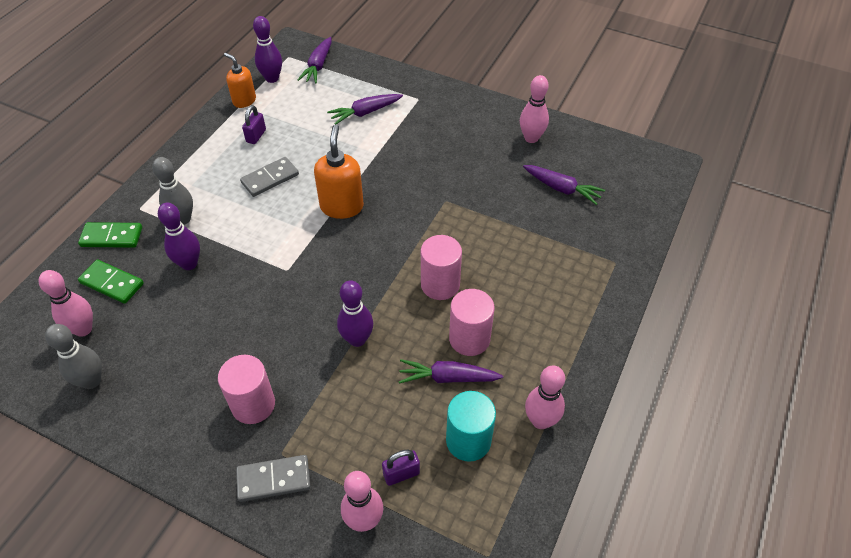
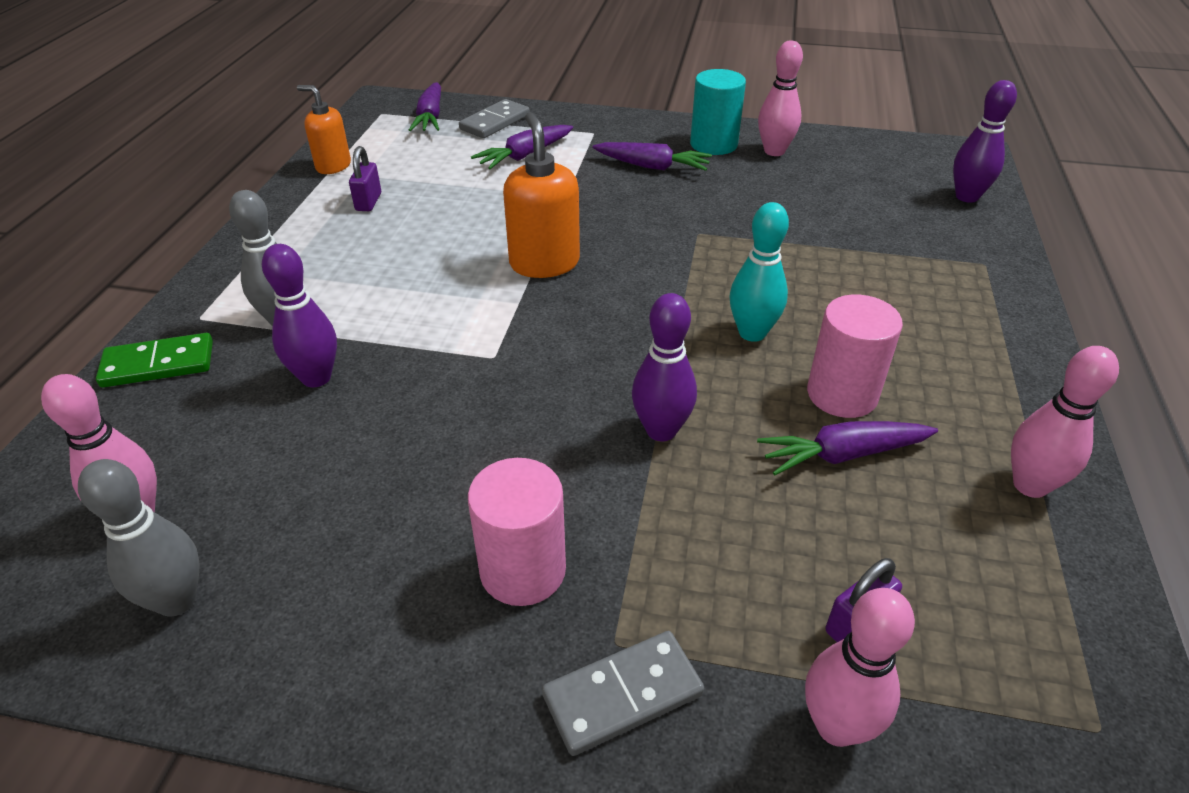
camera: 15 degrees left, 10 degrees down
(112, 283) = (177, 431): green domino -> none
(270, 179) = (413, 247): grey domino -> grey domino (495, 122)
(272, 78) = (366, 138): purple bowling pin -> purple bowling pin (967, 197)
(440, 284) = (752, 333): pink cylinder -> turquoise bowling pin
(468, 440) = (936, 541): turquoise cylinder -> turquoise cylinder (713, 144)
(562, 189) = (852, 196): purple carrot -> purple carrot (652, 166)

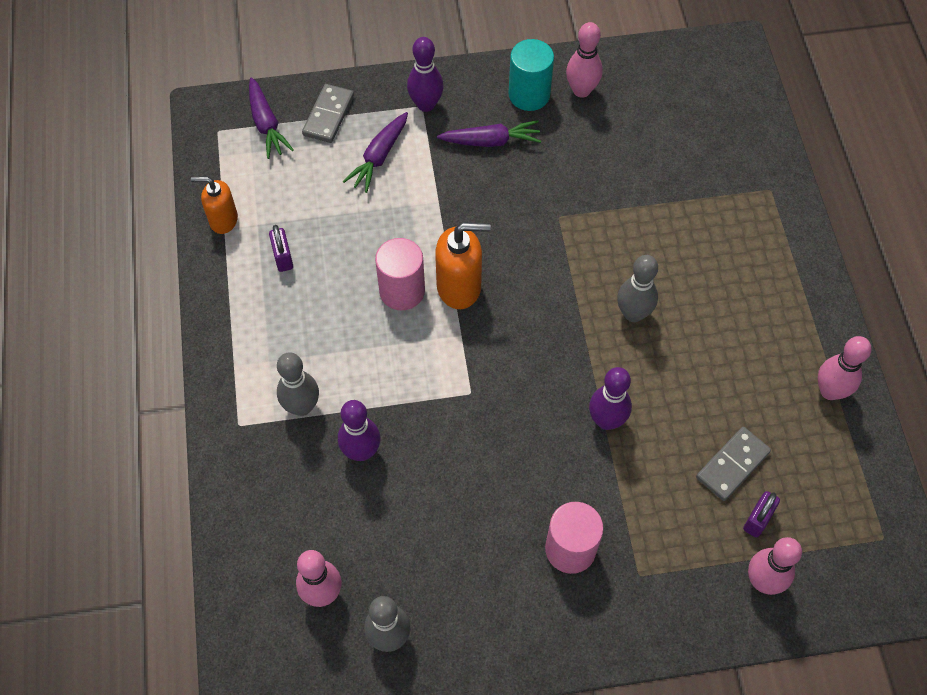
camera: 20 degrees left, 20 degrees up
(158, 364) = (243, 477): green domino -> none
(544, 263) = (459, 287): orange soap dispenser -> orange soap dispenser turned 120 degrees clockwise
(623, 695) = (655, 603): grey domino -> grey domino (732, 465)
(752, 333) = (633, 313): turquoise bowling pin -> grey bowling pin
(842, 394) = (706, 352): pink cylinder -> pink cylinder (402, 291)
(842, 455) = (720, 403): purple carrot -> none
(967, 197) = (743, 110): purple bowling pin -> purple bowling pin (426, 104)

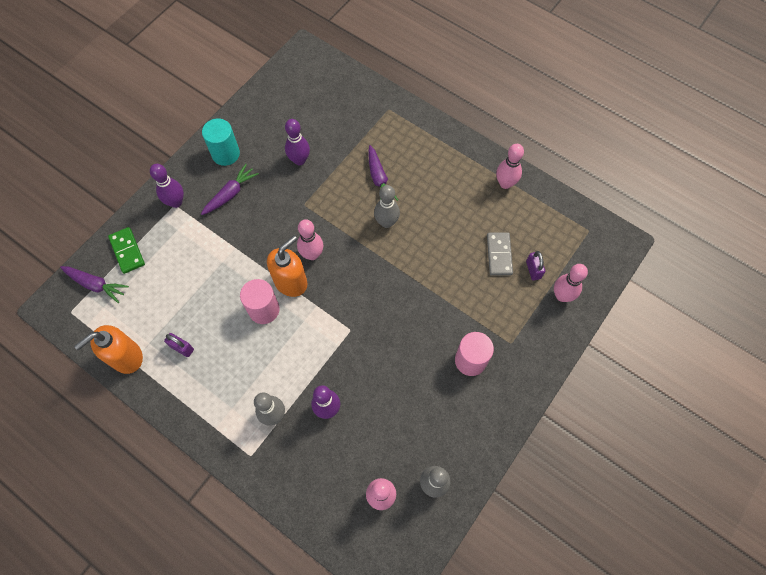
camera: 45 degrees left, 5 degrees up
(223, 220) = (126, 357): orange soap dispenser -> orange soap dispenser, size x1.52
(328, 115) = (127, 251): grey domino -> green domino
(379, 157) = (179, 250): purple carrot -> purple carrot (379, 179)
(581, 90) = (250, 130): pink bowling pin -> pink bowling pin (312, 254)
(606, 420) = (425, 285): purple bowling pin -> purple bowling pin (299, 160)

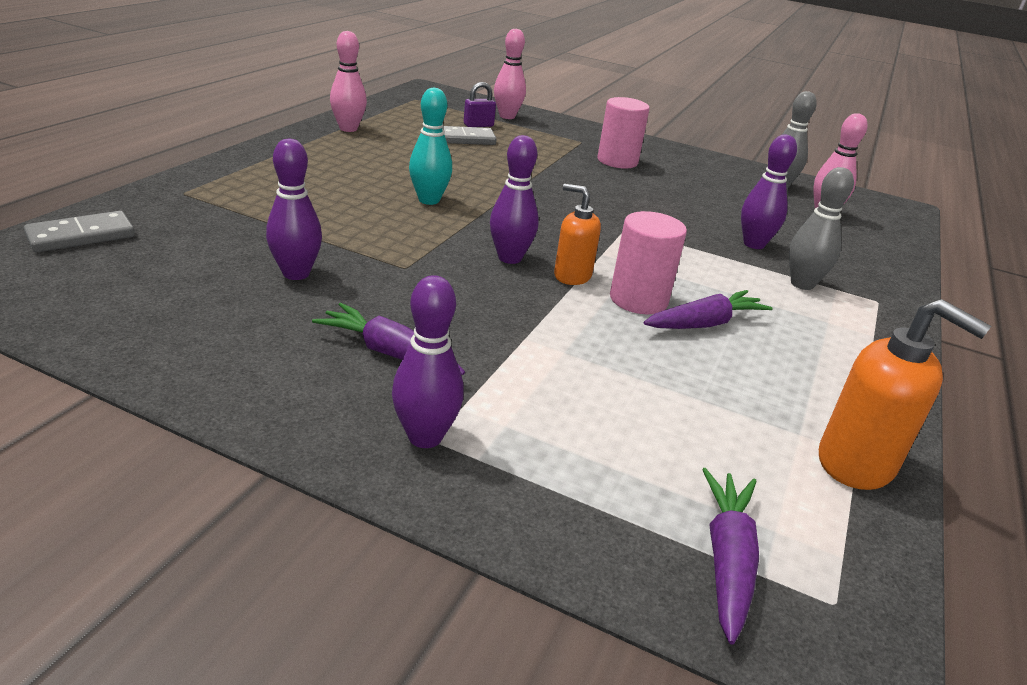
camera: 105 degrees left, 35 degrees down
(127, 251) = (599, 510): green domino -> none
(182, 348) = (774, 386): purple padlock -> none
(226, 154) = (268, 368): turquoise cylinder -> none
(291, 282) = (572, 276): orange soap dispenser -> orange soap dispenser, size x0.66
(312, 254) = (509, 258): pink bowling pin -> purple bowling pin
(338, 80) = (81, 236): none -> grey domino
(379, 179) = (342, 203): purple carrot -> purple carrot (705, 324)
(386, 222) = (429, 200): grey bowling pin -> turquoise bowling pin

